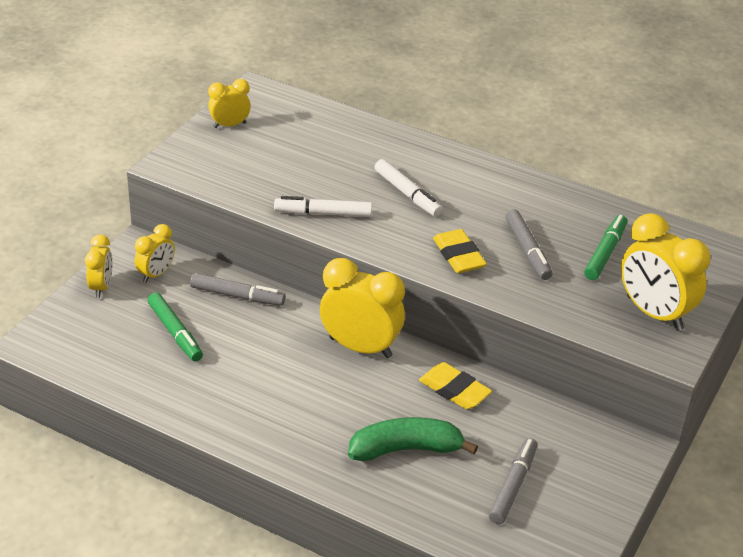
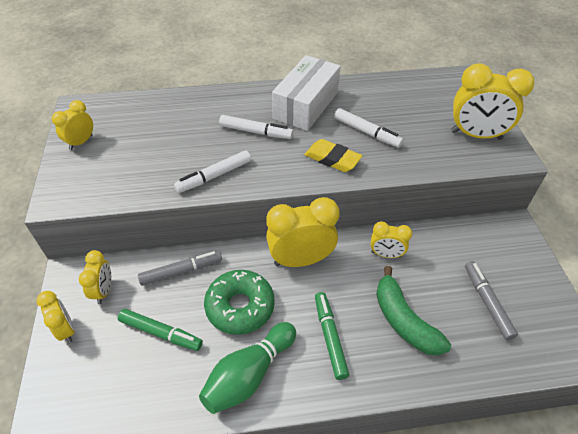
camera: 35 degrees left, 10 degrees up
(219, 404) = (249, 375): none -> green bowling pin
(262, 352) = (240, 307): none -> green donut
(406, 449) = (403, 320): green banana -> green banana turned 75 degrees counterclockwise
(454, 390) = (386, 254): yellow eraser -> yellow clock
(492, 193) = (306, 105): none -> white box
(527, 250) = (366, 132): grey marker -> white marker
(605, 253) = (408, 111): green marker -> green marker (330, 338)

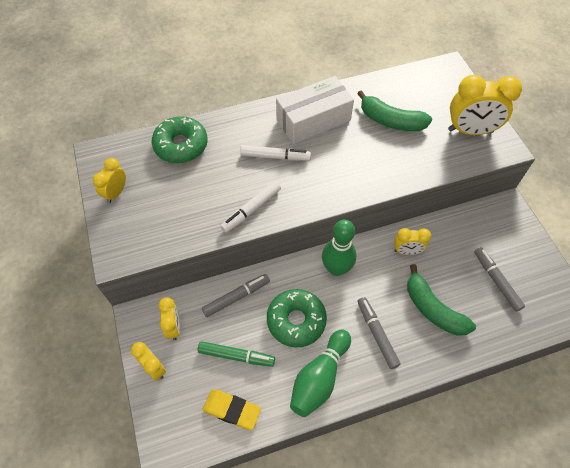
camera: 10 degrees left, 10 degrees up
(162, 110) = (181, 145): none -> green donut
(301, 260) = (336, 268): yellow clock -> green bowling pin
(306, 105) = (313, 120): white box -> white box turned 45 degrees clockwise
(330, 338) = (377, 334): green marker -> grey marker
(332, 159) = (351, 175): yellow eraser -> yellow eraser (232, 410)
(366, 132) = (374, 142): white marker -> none
(389, 115) = (390, 121): none -> green banana

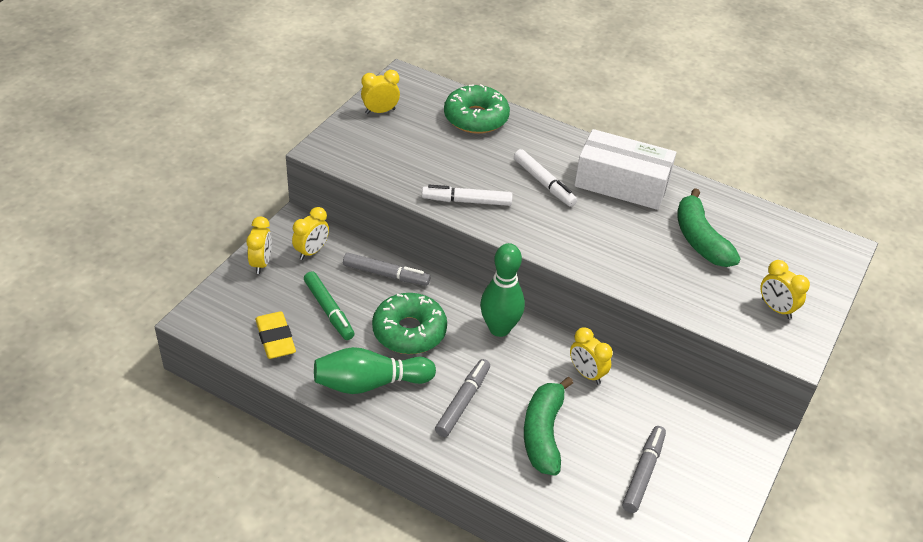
camera: 45 degrees right, 15 degrees down
(470, 131) = (776, 309): yellow clock -> yellow clock, size x0.55

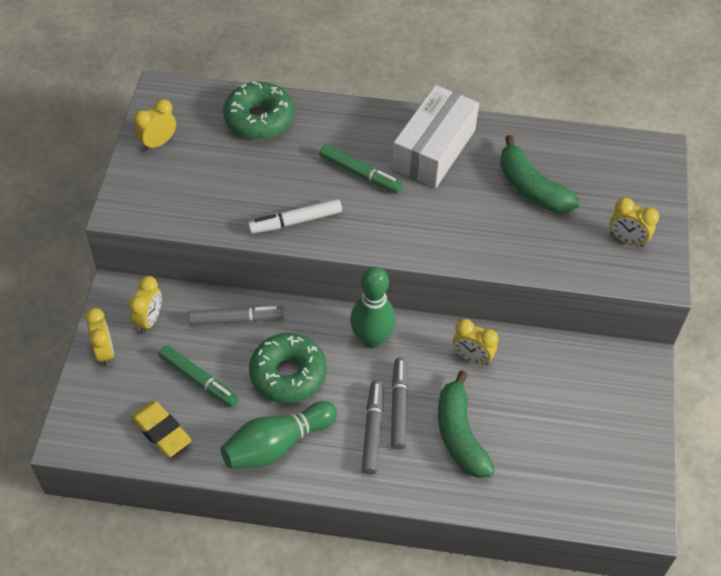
camera: 20 degrees left, 10 degrees up
(543, 183) = (360, 174): white marker -> green marker
(621, 184) = (434, 149): white box -> white box turned 60 degrees counterclockwise
(643, 473) = (563, 440): grey marker -> grey marker (399, 407)

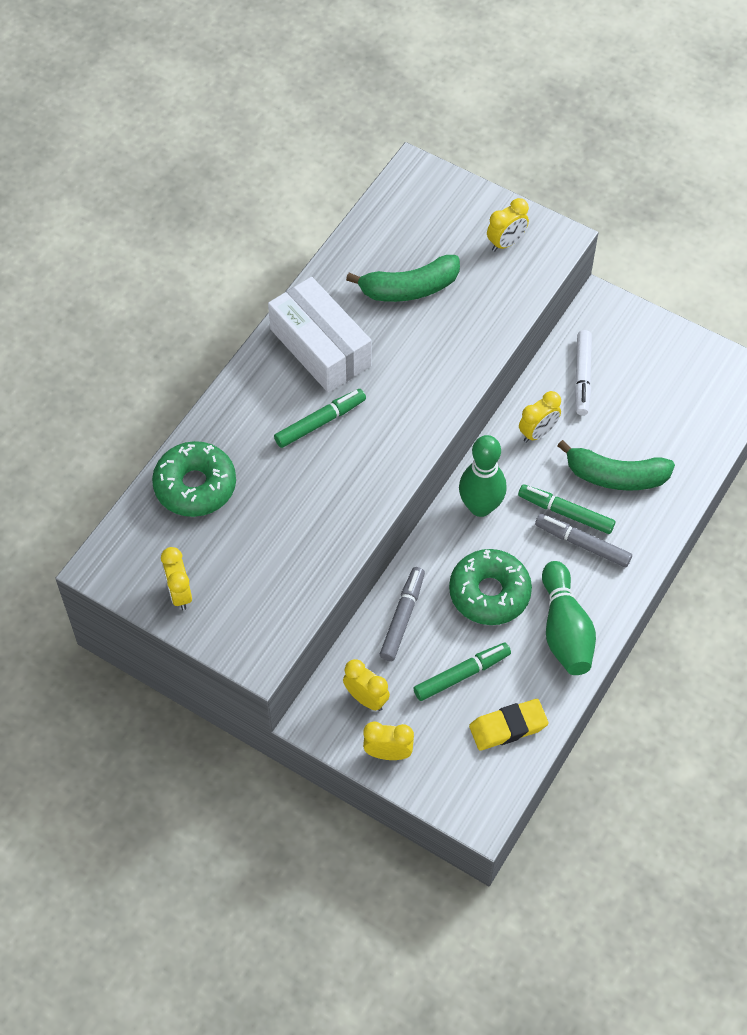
camera: 65 degrees left, 5 degrees up
(296, 221) = (354, 500): white marker -> white marker (582, 376)
(399, 407) = (566, 513): grey marker -> green marker

